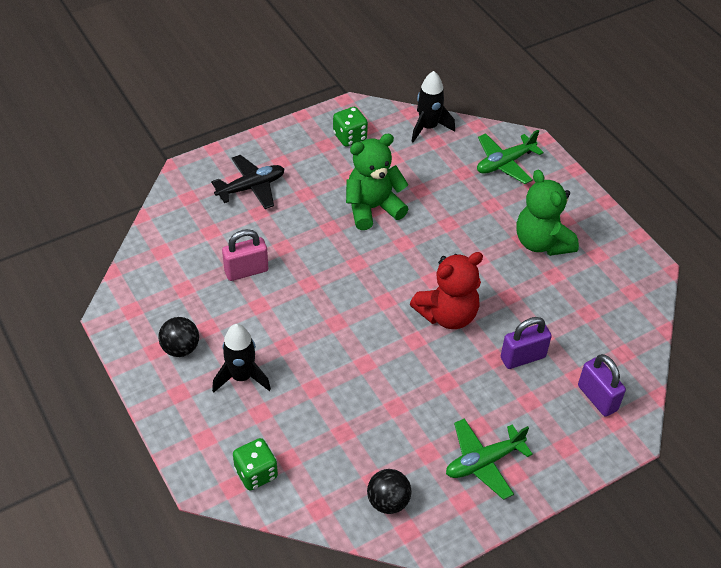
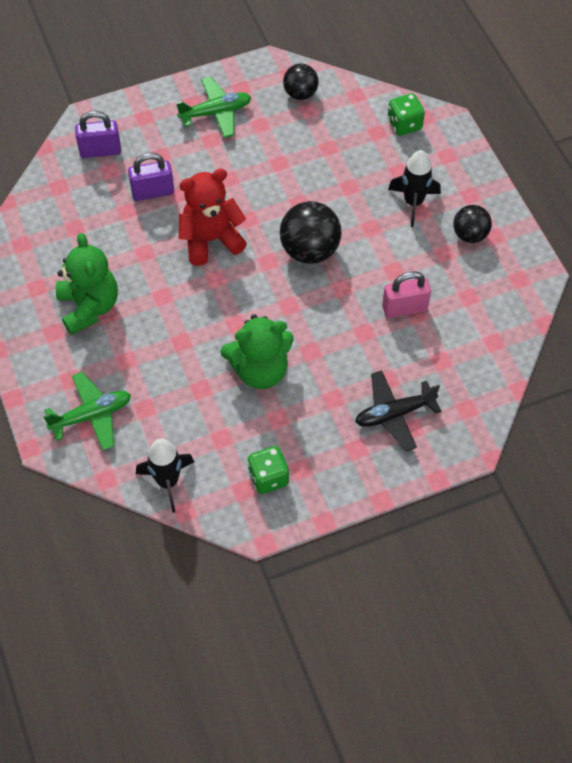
camera: 170 degrees left, 10 degrees up
(345, 315) = (310, 250): none -> black ball
(597, 398) = (100, 151): purple padlock -> purple padlock turned 75 degrees counterclockwise

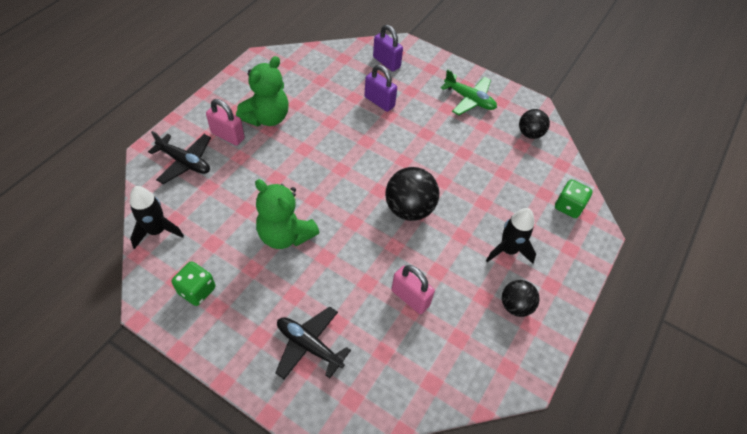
camera: 50 degrees right, 5 degrees down
(86, 357) = (228, 136): none -> pink padlock
(92, 415) = (184, 162): green plane -> black plane
(211, 240) = (369, 150): red teddy bear -> none

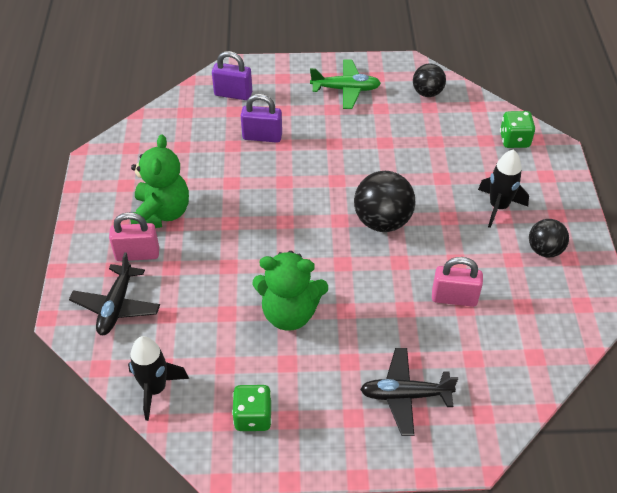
camera: 30 degrees left, 5 degrees down
(184, 162) = (116, 306): black plane -> black plane turned 105 degrees clockwise

